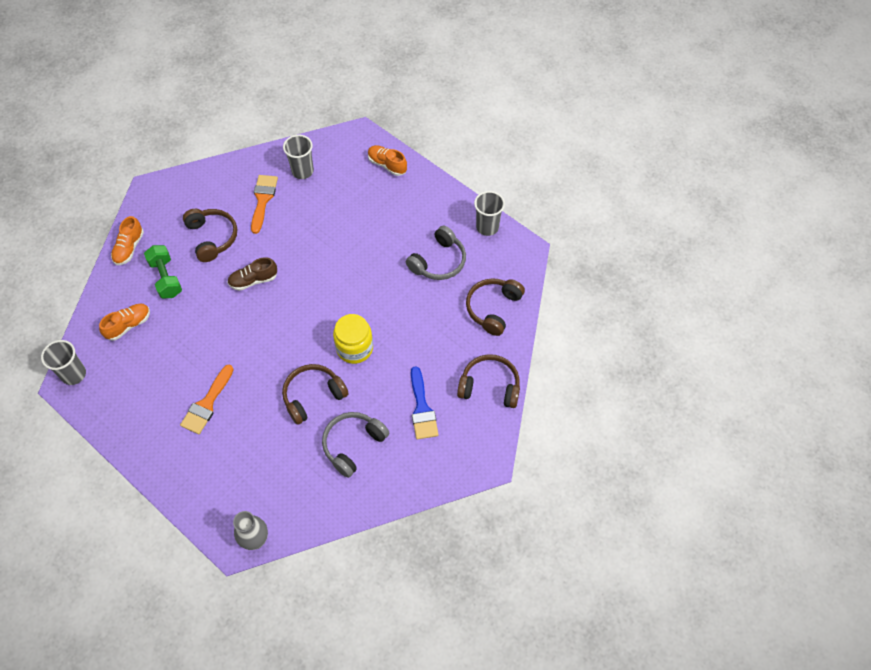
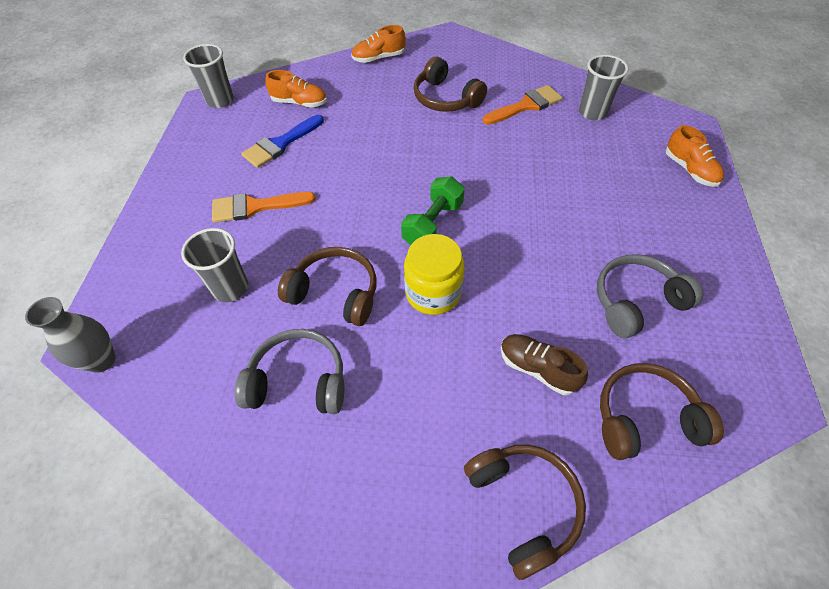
camera: 55 degrees right, 5 degrees down
(166, 278) = (371, 96): green dumbbell -> green dumbbell (433, 224)
(212, 237) = (445, 98): brown headphones -> brown headphones turned 105 degrees clockwise
(253, 280) = (430, 154): brown shoe -> brown shoe (537, 369)
(387, 165) = (689, 170): orange shoe -> orange shoe turned 150 degrees clockwise
(422, 408) = (412, 431): blue brush -> blue brush (280, 144)
(438, 261) = (636, 301): grey headphones -> grey headphones turned 150 degrees clockwise
(487, 227) = (747, 323): grey cup -> grey cup (230, 288)

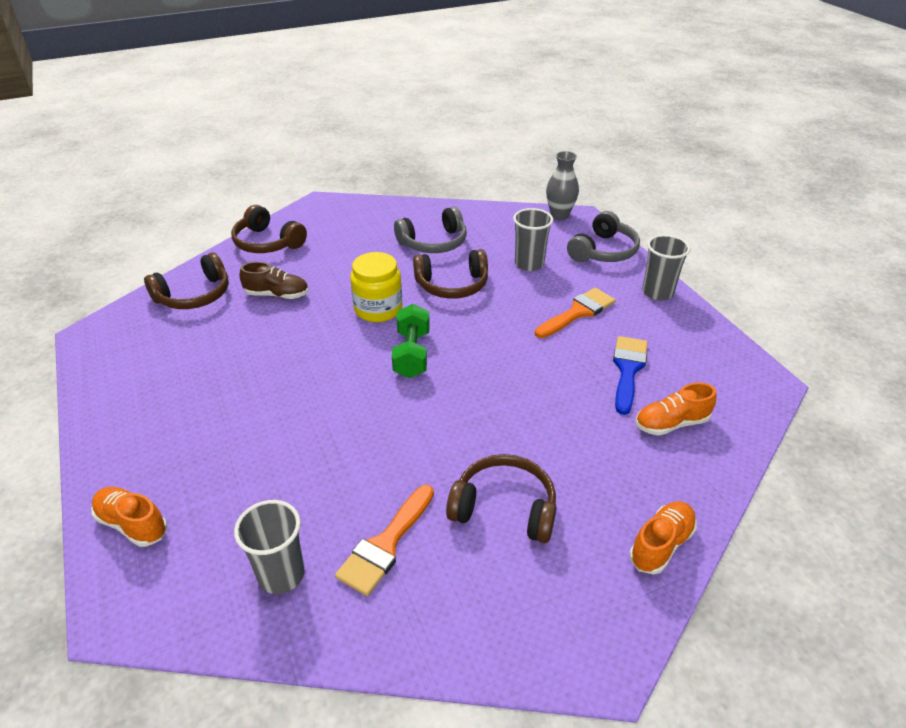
camera: 150 degrees right, 15 degrees down
(220, 100) = (756, 390): grey cup -> grey cup (657, 292)
(636, 301) = (202, 358): grey headphones -> grey headphones (603, 251)

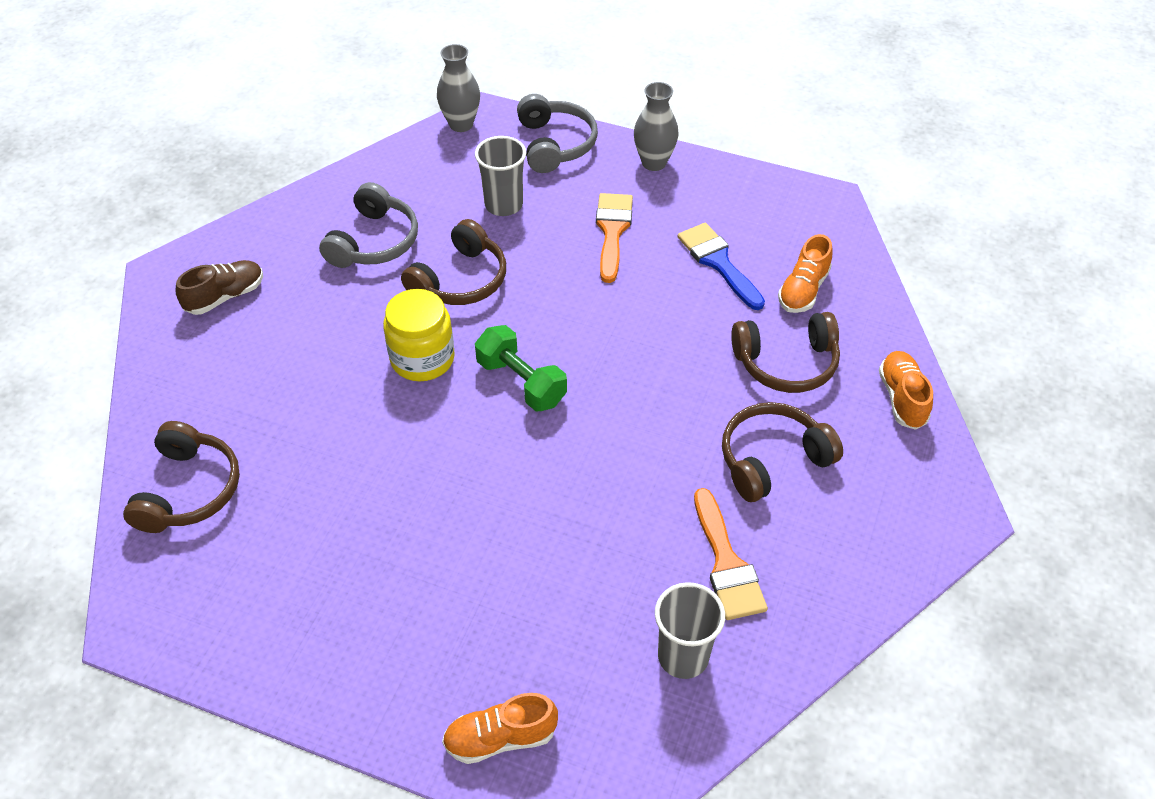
camera: 45 degrees left, 10 degrees up
(267, 243) = (176, 367): brown headphones -> brown headphones (786, 363)
(277, 295) = (288, 420): brown shoe -> brown shoe (225, 296)
(657, 292) = (654, 163): grey cup -> grey vase

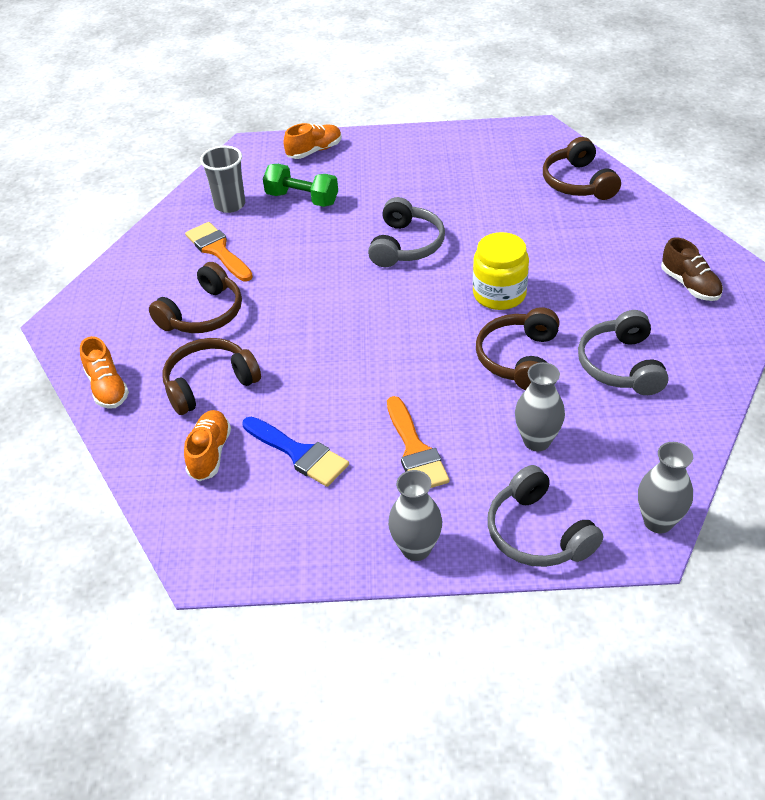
camera: 160 degrees right, 5 degrees down
(225, 296) = (689, 285): brown shoe -> brown shoe turned 60 degrees counterclockwise
(478, 471) = (406, 245): none -> grey headphones
(503, 205) = (537, 441): grey cup -> grey vase
(521, 382) = (414, 303): green dumbbell -> green dumbbell (302, 199)

